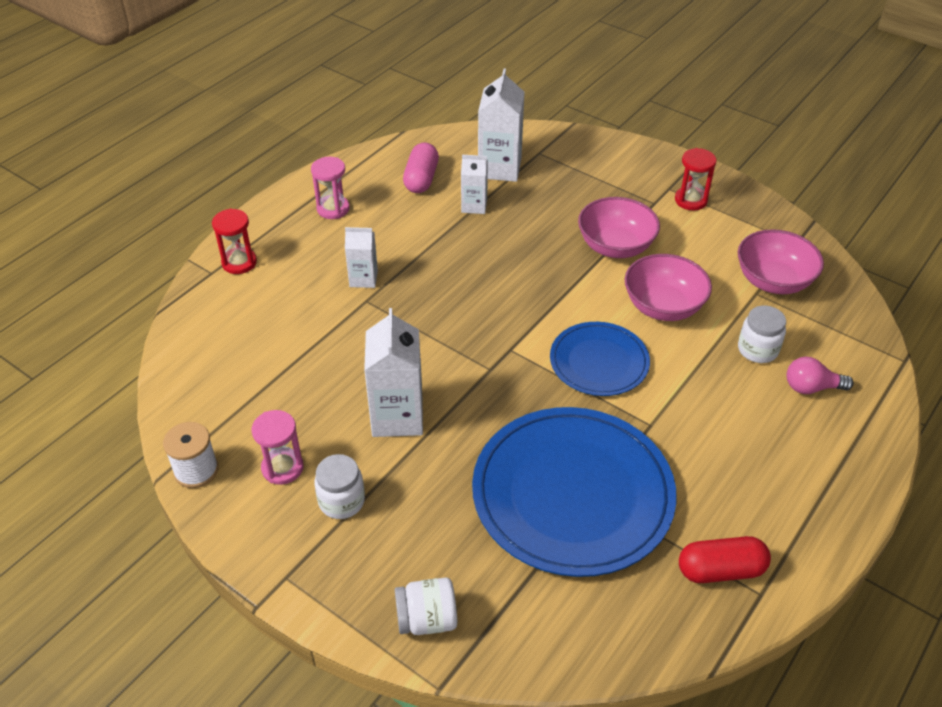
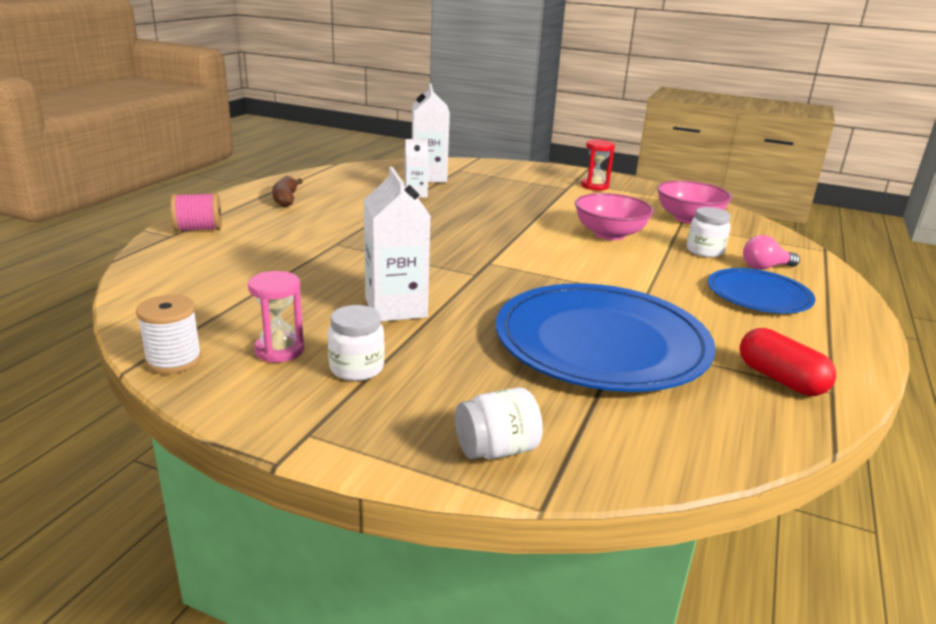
camera: 15 degrees left, 20 degrees down
(239, 263) = (199, 229): red hourglass -> pink spool
(333, 209) = (286, 199): pink hourglass -> brown banana
(363, 278) = (328, 232): white carton -> none
(421, 179) = (362, 183): pink capsule -> none
(599, 362) = (574, 264): blue plate -> blue plate (758, 295)
(615, 246) = (549, 208): pink bowl -> none
(720, 570) = (780, 379): red capsule -> red capsule turned 75 degrees clockwise

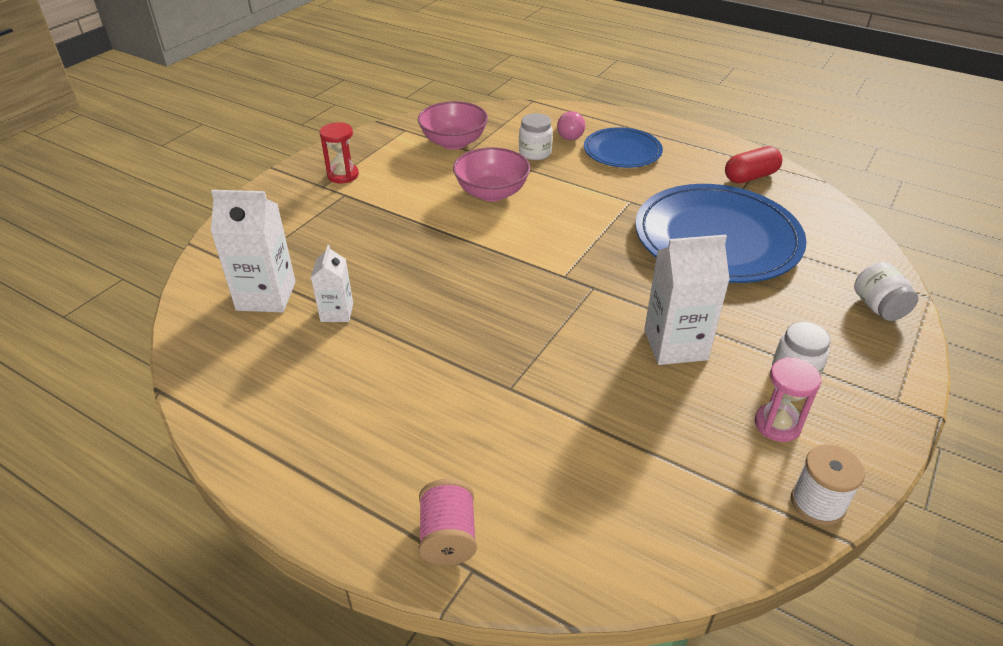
camera: 80 degrees left, 15 degrees up
(286, 199) = (330, 444): brown banana -> none

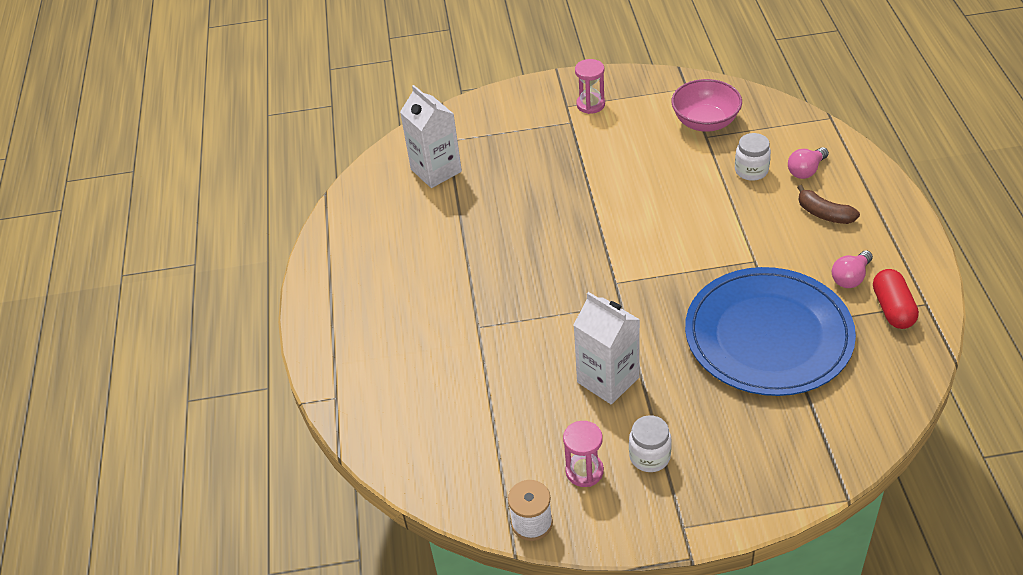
camera: 55 degrees right, 5 degrees up
(337, 312) = (456, 209): white carton -> none
(343, 175) = (590, 104): red hourglass -> pink hourglass
(448, 537) = (346, 374): pink spool -> none
(491, 193) = (666, 185): pink bowl -> none
(622, 151) = (824, 214): blue plate -> brown banana
(699, 175) = (850, 277): none -> pink light bulb
(750, 177) = (893, 309): red capsule -> red capsule turned 60 degrees clockwise
(878, 307) = (791, 472): white jar -> none

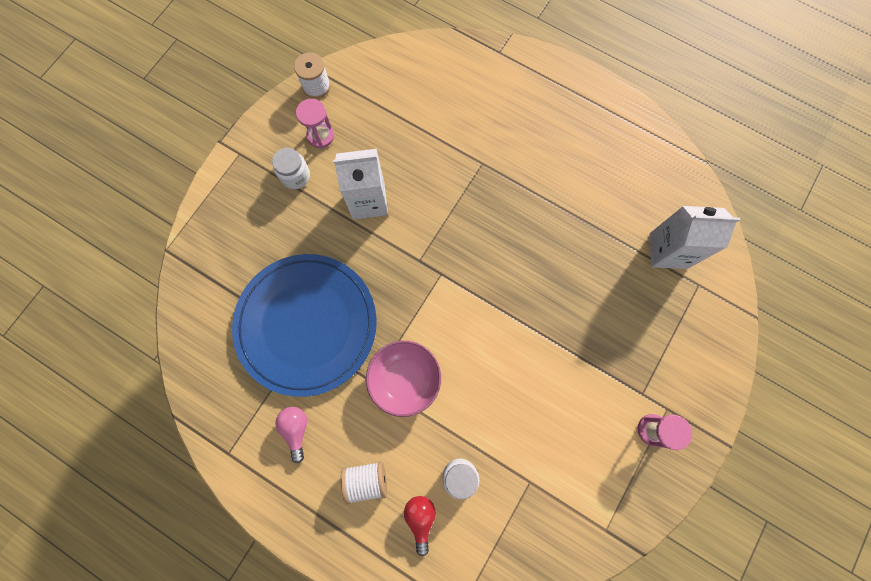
camera: 125 degrees right, 30 degrees up
(705, 122) = (548, 500): pink bowl -> pink bowl (405, 379)
(806, 170) = (420, 518): pink light bulb -> red light bulb
(824, 214) = (366, 480): brown banana -> white spool
(893, 309) = (246, 426): red capsule -> none

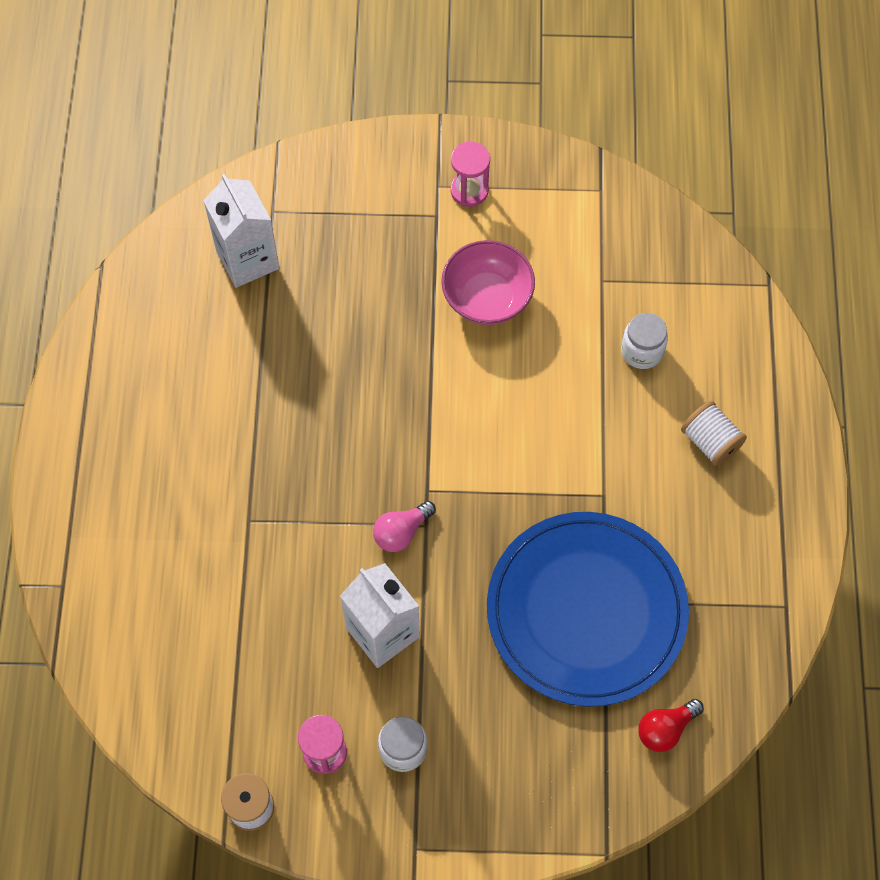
camera: 120 degrees left, 10 degrees down
(296, 429) = (710, 547): pink light bulb -> pink light bulb (401, 532)
(405, 379) = (577, 462): pink bowl -> pink bowl (487, 298)
(420, 518) = (710, 366): red light bulb -> red light bulb (665, 729)

